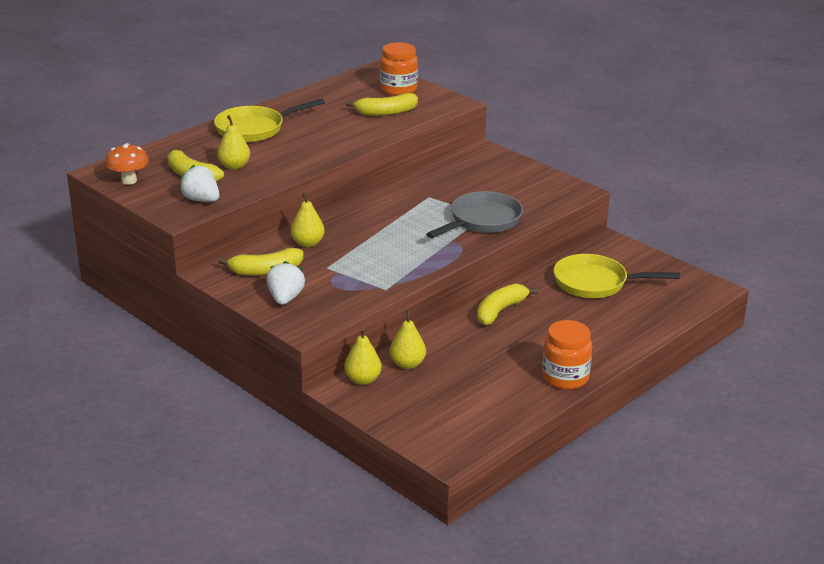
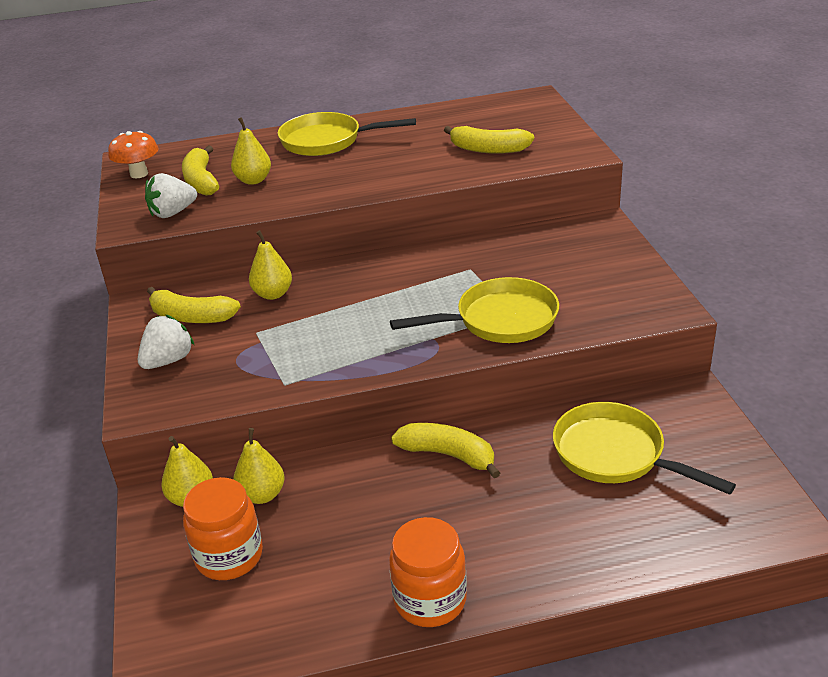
camera: 35 degrees right, 5 degrees up
(201, 200) = (172, 213): white strawberry -> white strawberry turned 105 degrees counterclockwise
(398, 89) = (535, 124): orange jar -> orange jar (229, 556)
(482, 221) = (500, 320): grey pan -> yellow pan
(500, 311) = (448, 455): yellow banana -> yellow banana turned 45 degrees clockwise

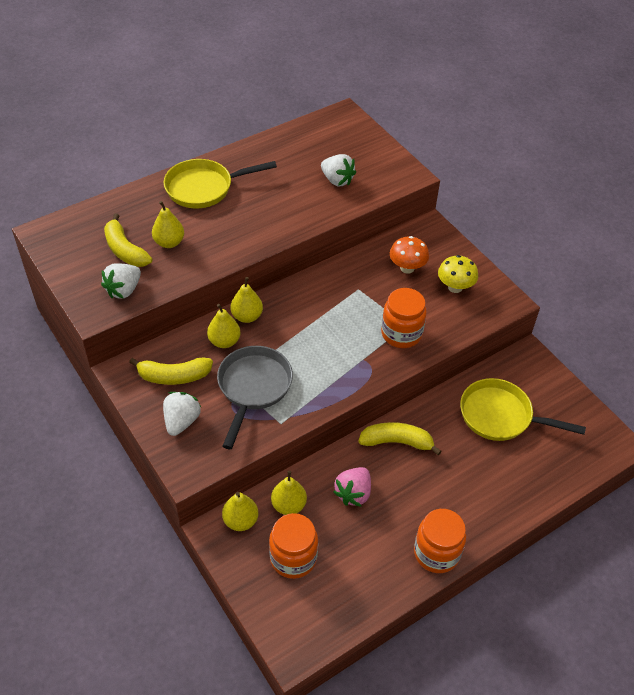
camera: 25 degrees left, 15 degrees up
(139, 174) = (64, 250): orange mushroom -> orange mushroom (407, 268)
(275, 343) = (253, 387): none -> grey pan
(316, 275) = (247, 316): none -> yellow pear
(355, 500) = (353, 493): none -> pink strawberry
(488, 149) = (337, 180): yellow banana -> white strawberry
(500, 320) = (401, 334): yellow pan -> orange jar
(602, 285) = (455, 287): none -> yellow mushroom

